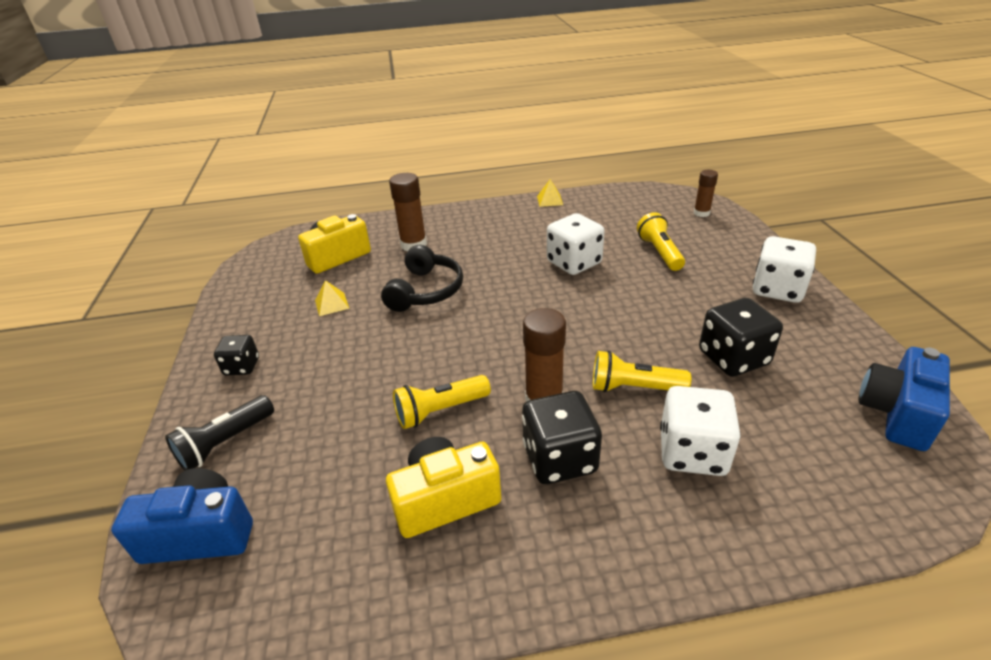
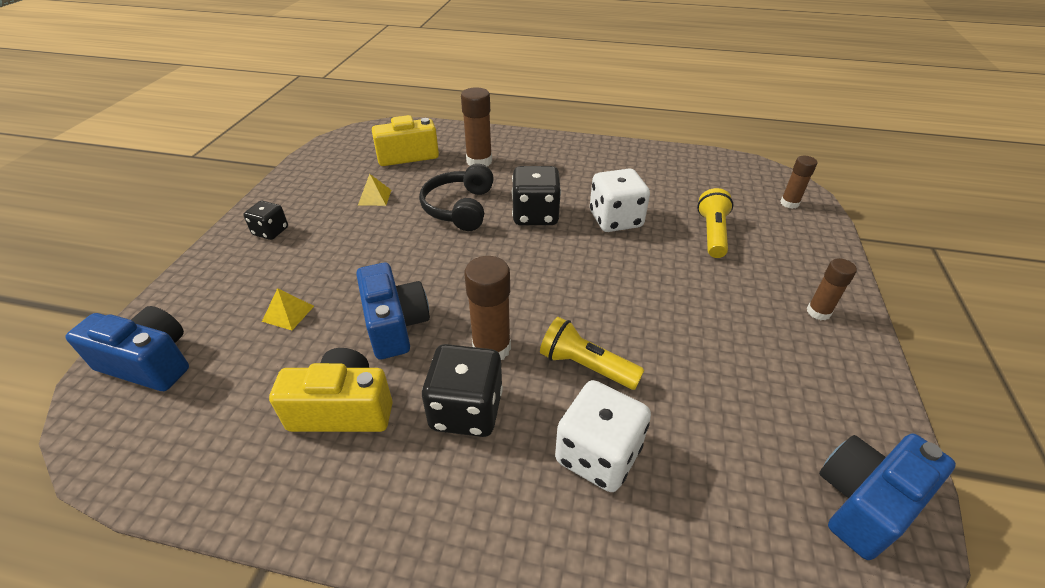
camera: 20 degrees right, 5 degrees up
(225, 443) = (216, 293): black flashlight -> none
(425, 291) = (459, 208): black headphones -> black headphones turned 150 degrees clockwise
(440, 411) = (395, 325): yellow flashlight -> blue camera
(550, 200) = (636, 149): yellow pyramid -> yellow pyramid (288, 313)
(733, 358) = (712, 371): black dice -> black dice (535, 215)
(777, 289) = (818, 312): white dice -> brown glue stick

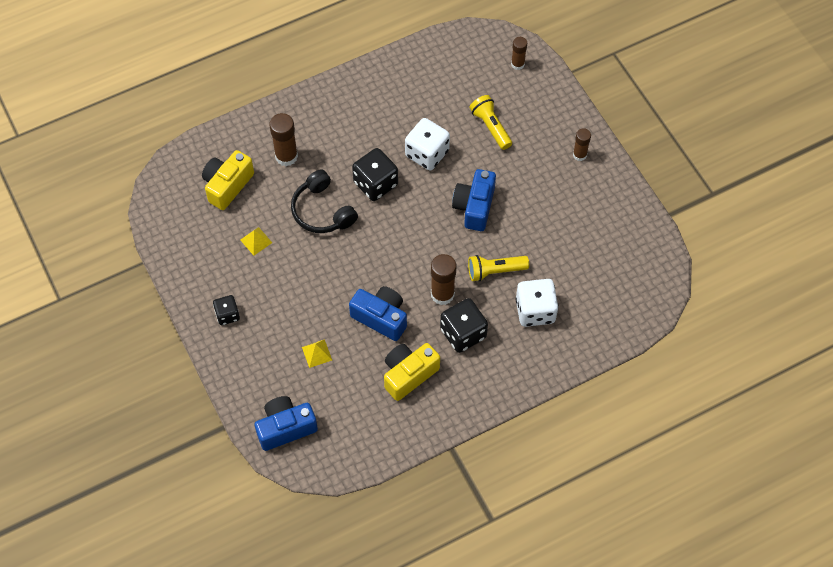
camera: 40 degrees left, 20 degrees up
(864, 502) = (645, 255): blue camera -> blue camera (474, 207)

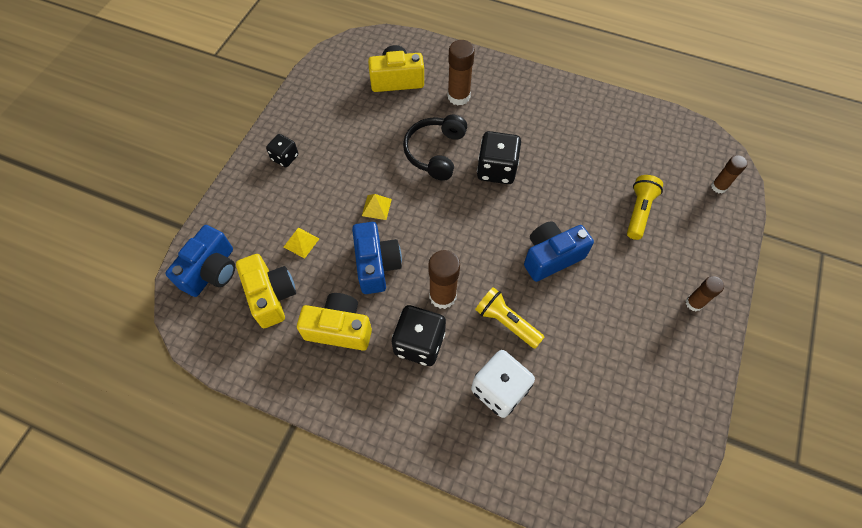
camera: 50 degrees right, 0 degrees up
(256, 241) = (367, 130): yellow pyramid -> yellow pyramid (376, 207)
(285, 428) = (211, 271): blue camera -> blue camera turned 90 degrees clockwise
(343, 401) = (271, 296): none -> yellow camera
(427, 153) = (562, 184): white dice -> none

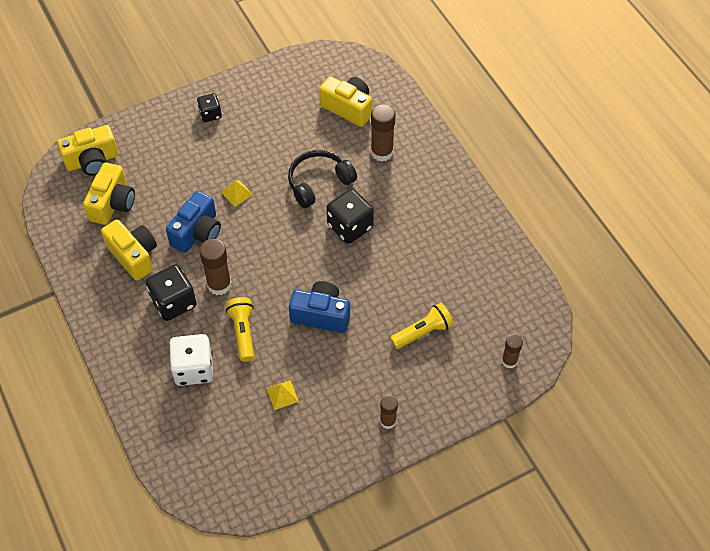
camera: 40 degrees right, 5 degrees down
(211, 271) = (92, 161): blue camera -> yellow camera
(301, 242) = (164, 182): yellow pyramid -> yellow pyramid (282, 395)

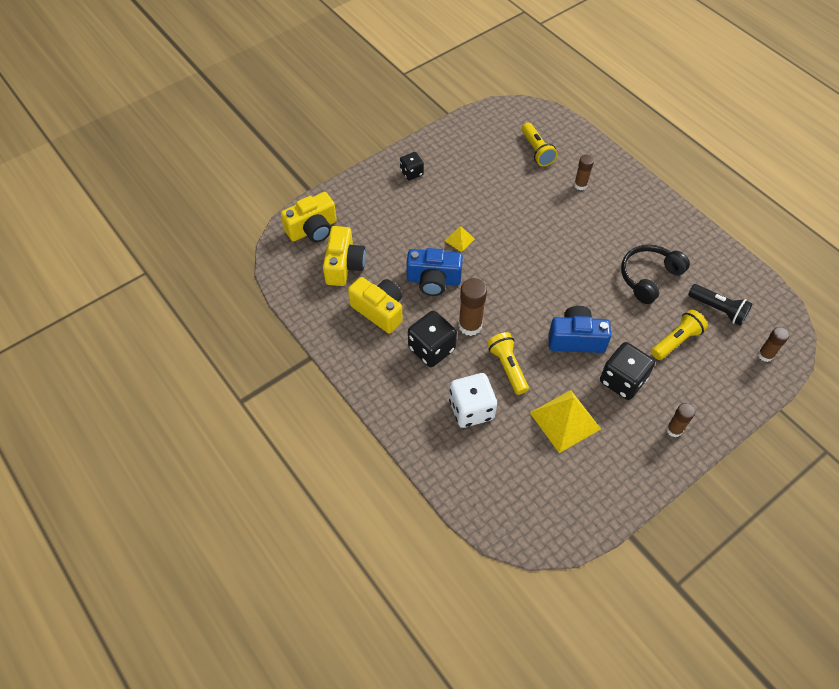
camera: 10 degrees left, 0 degrees up
(197, 232) = (433, 280): blue camera -> blue camera turned 75 degrees clockwise
(282, 395) = (565, 420): yellow pyramid -> yellow pyramid, size x2.01
(319, 183) = (532, 219): black headphones -> black headphones (649, 277)
(348, 108) = (536, 151): yellow camera -> yellow flashlight
(350, 226) = (574, 254): black dice -> black dice (622, 380)
(381, 152) = (580, 185): brown glue stick -> brown glue stick, size x0.63
(478, 307) = (718, 309): none -> black flashlight

